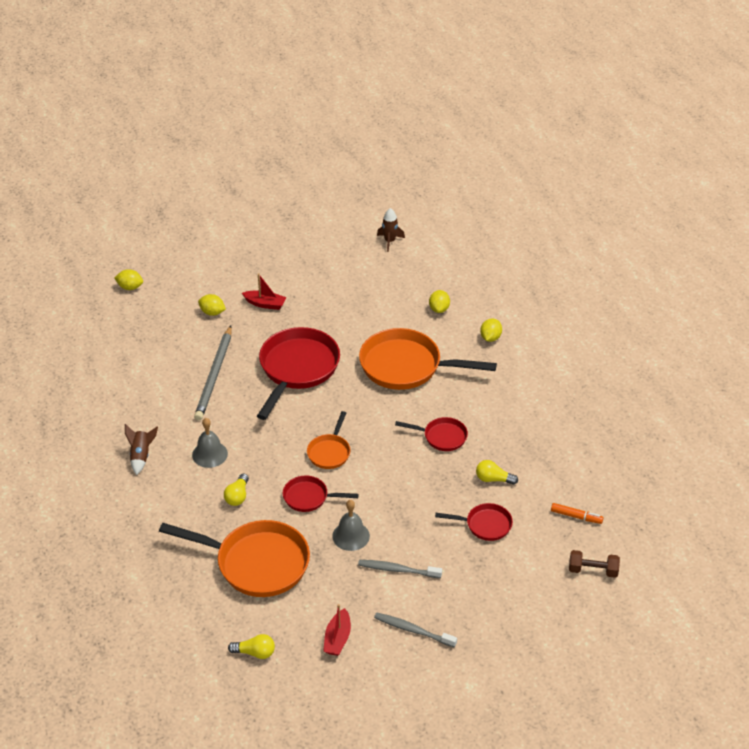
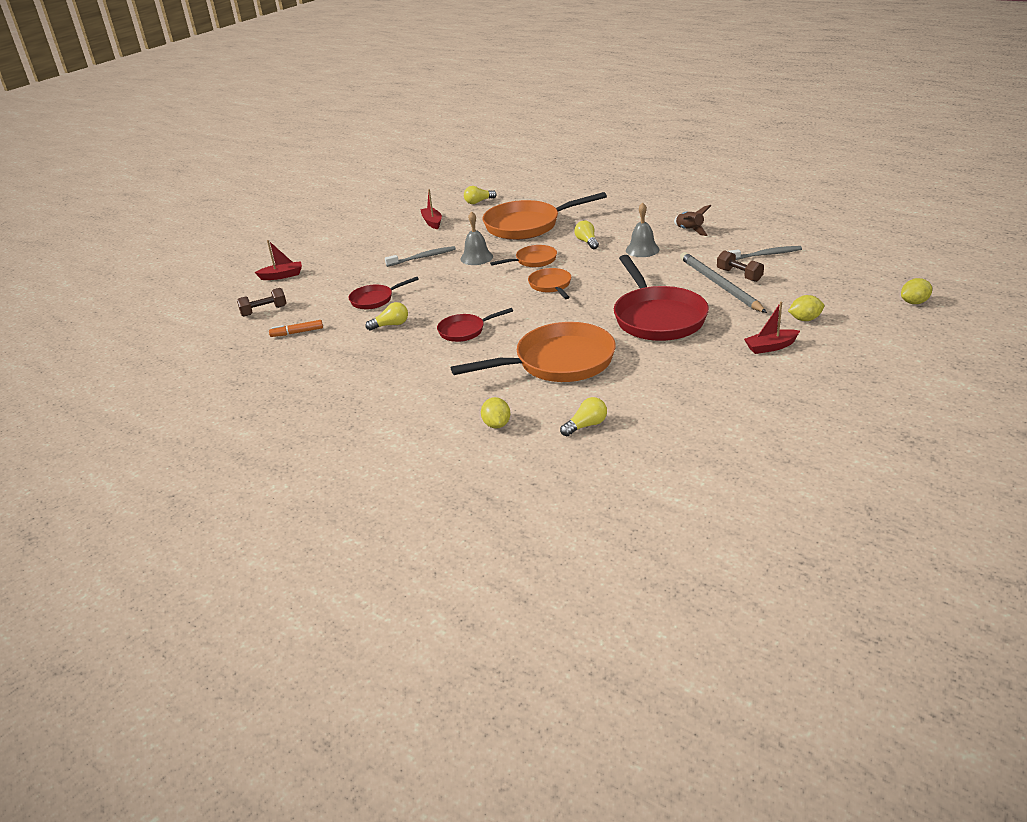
camera: 150 degrees right, 10 degrees down
(187, 377) = (739, 275): none -> brown dumbbell
(309, 497) = (533, 260): red pan -> orange pan
(389, 241) = (744, 472): brown rocket -> none
(413, 630) = (384, 241): grey toothbrush -> grey toothbrush (765, 255)
(439, 309) = (586, 425): yellow lemon -> yellow light bulb
(551, 627) = (282, 276): none -> red boat

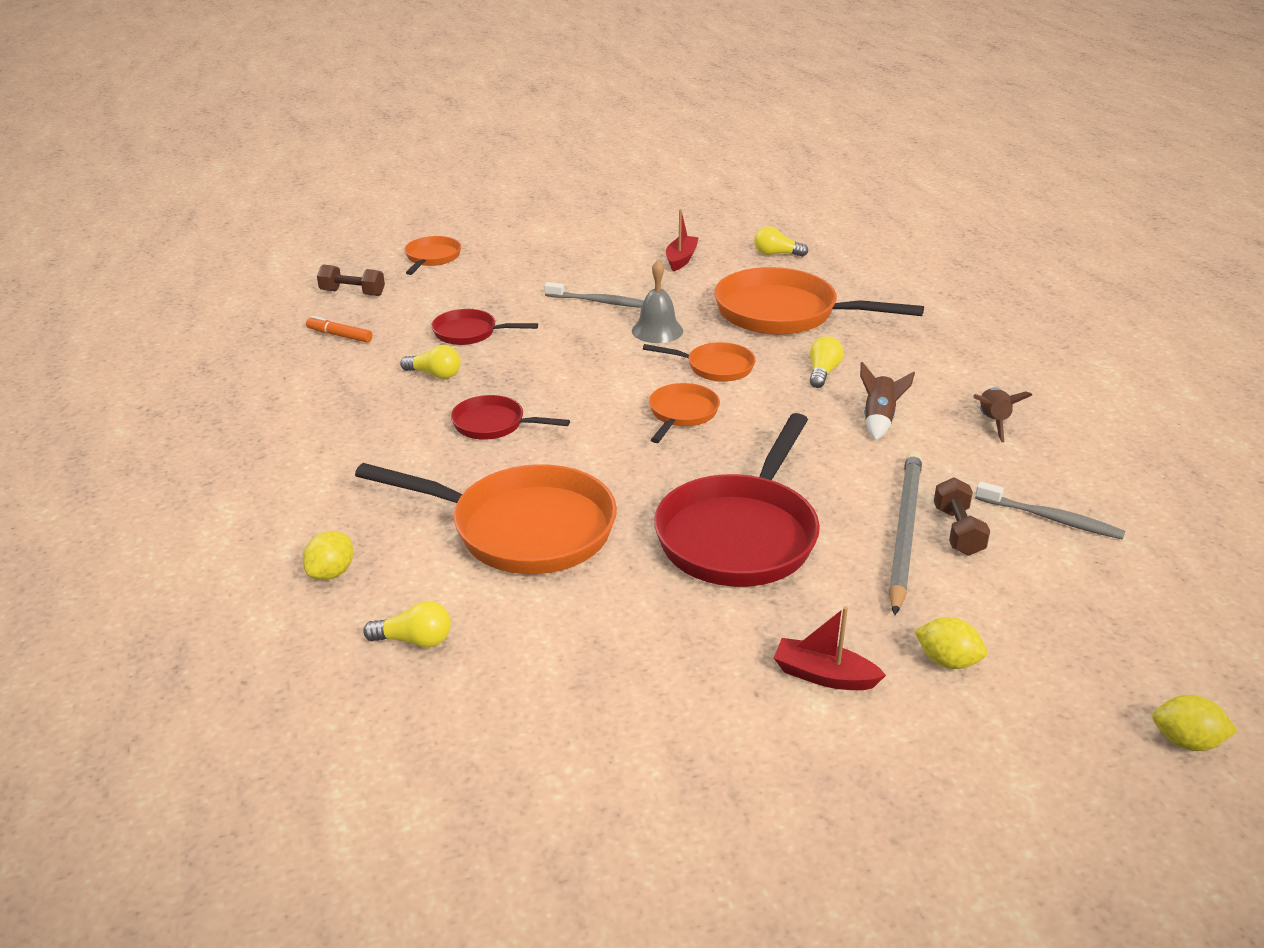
camera: 35 degrees right, 0 degrees up
(282, 276) = (432, 258): red boat -> orange pan
(642, 250) = (879, 420): grey bell -> brown rocket

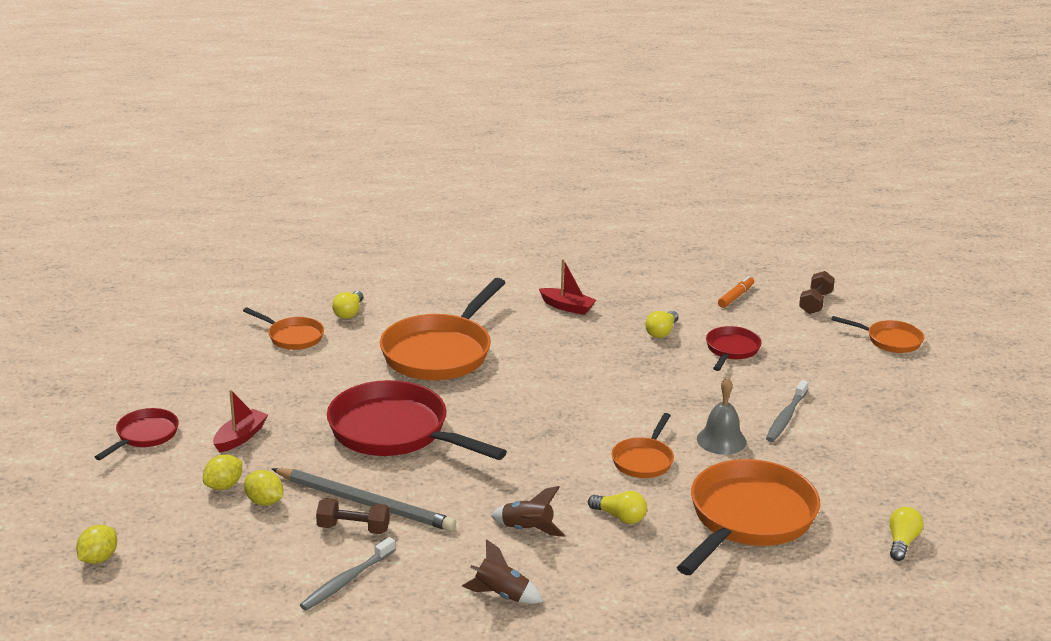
camera: 100 degrees right, 5 degrees down
(331, 573) = (424, 291): yellow lemon -> yellow lemon (264, 502)
(493, 424) = (578, 351): red pan -> red pan (144, 435)
(681, 259) = (887, 476): red boat -> red boat (567, 307)
(682, 414) = (568, 432): orange pan -> orange pan (293, 337)

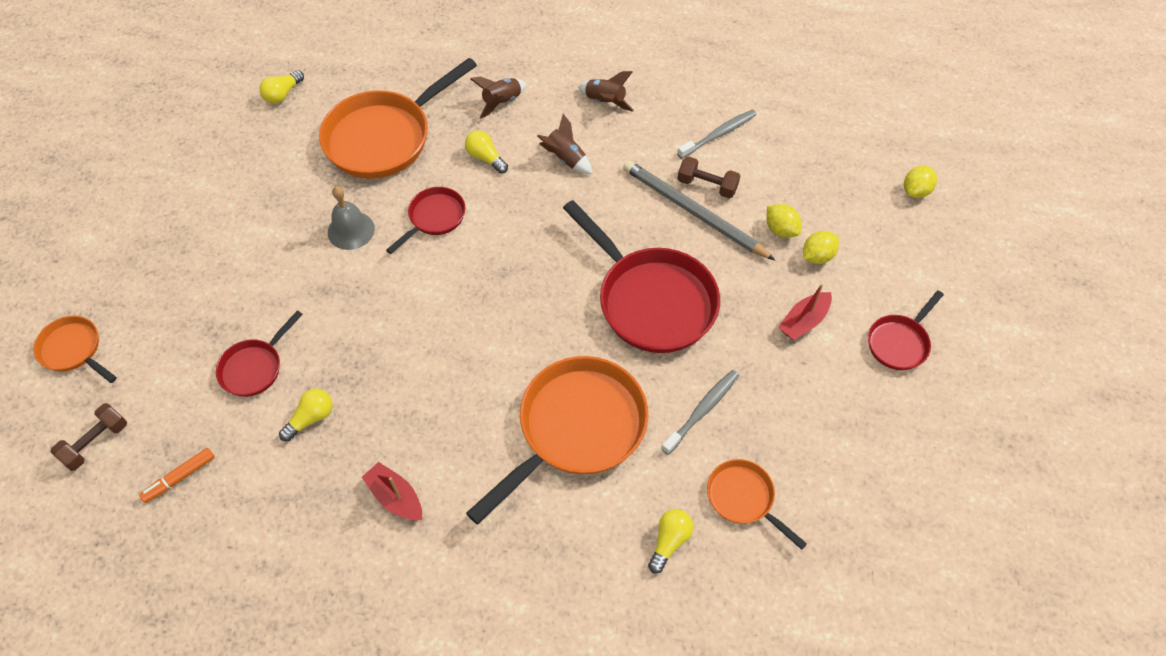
camera: 165 degrees left, 30 degrees up
(633, 574) = (501, 102): none -> brown rocket
(644, 460) = (434, 218): orange pan -> red pan
(786, 417) = (272, 249): grey toothbrush -> grey toothbrush (702, 410)

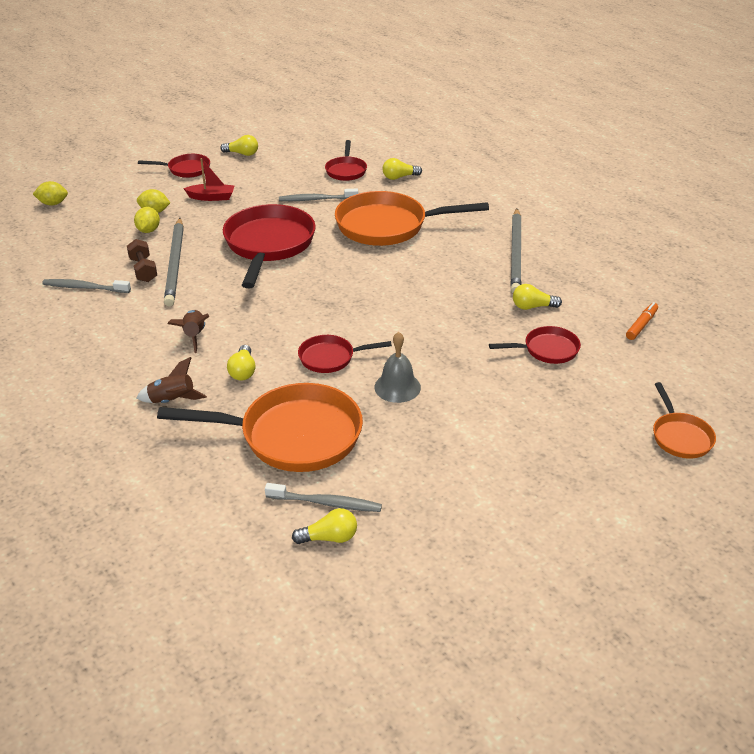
camera: 135 degrees left, 20 degrees down
(96, 443) = (691, 371): brown dumbbell -> none
(180, 477) = (641, 325): orange marker -> orange marker turned 60 degrees counterclockwise
(308, 111) = (326, 503): none -> grey toothbrush
(395, 497) = (516, 253): red boat -> grey pencil
(605, 102) = (108, 351): brown rocket -> none
(743, 498) = (346, 170): orange pan -> red pan
(894, 425) = (242, 154): none -> yellow light bulb

